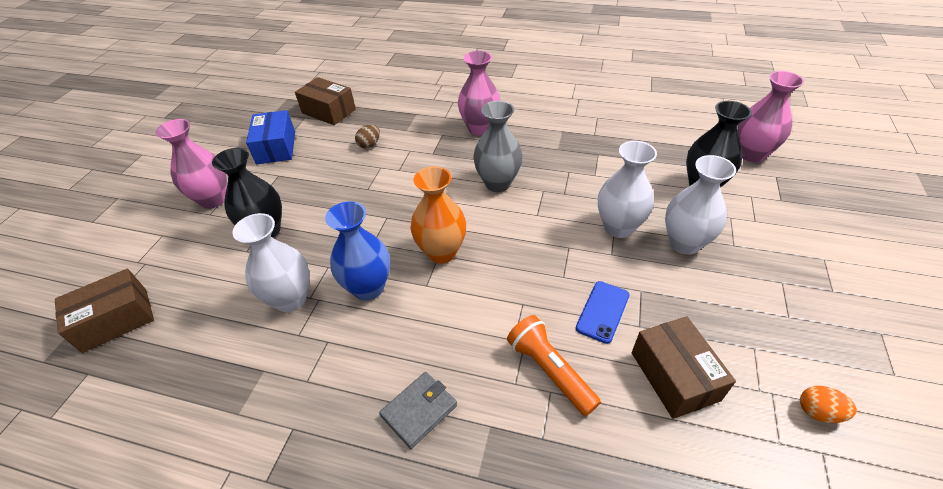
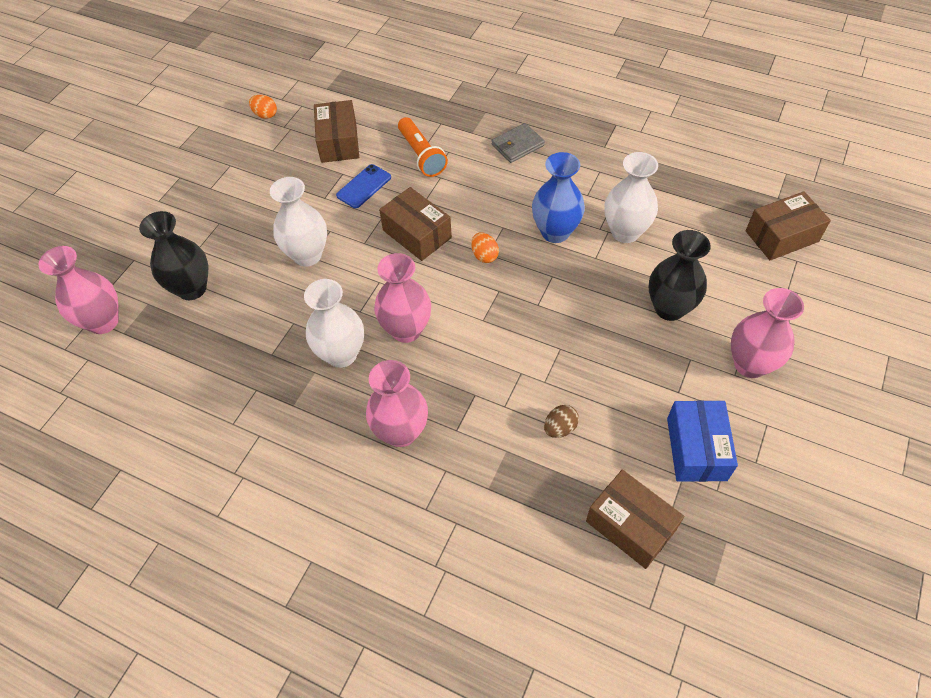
camera: 170 degrees left, 10 degrees up
(441, 252) = (484, 255): orange vase -> orange egg
(497, 183) = (406, 330): grey vase -> pink vase
(517, 264) = (417, 234): none -> brown box
(684, 243) = (259, 230): white vase -> white vase (341, 354)

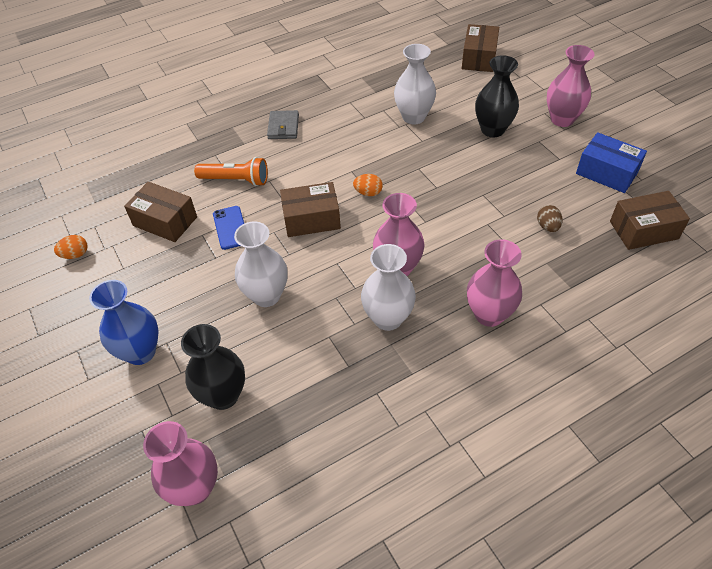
camera: 55 degrees left, 5 degrees down
(555, 232) = (382, 148): blue vase -> blue vase (140, 352)

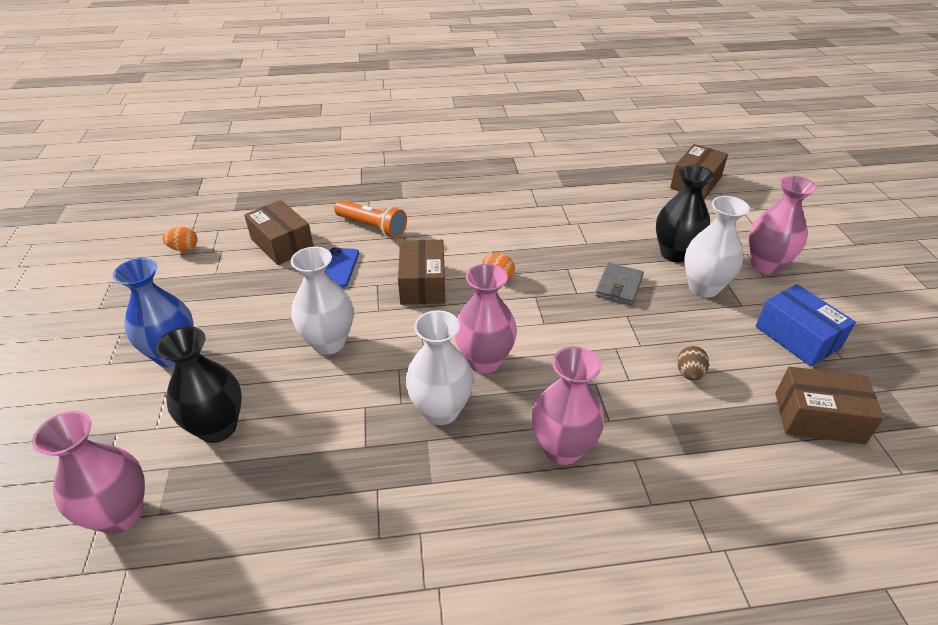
camera: 20 degrees right, 10 degrees down
(283, 127) = (449, 193): grey wallet -> grey wallet (619, 286)
(311, 219) = (423, 284): brown box -> brown box turned 75 degrees clockwise
(413, 117) = (590, 219): white vase -> white vase (703, 287)

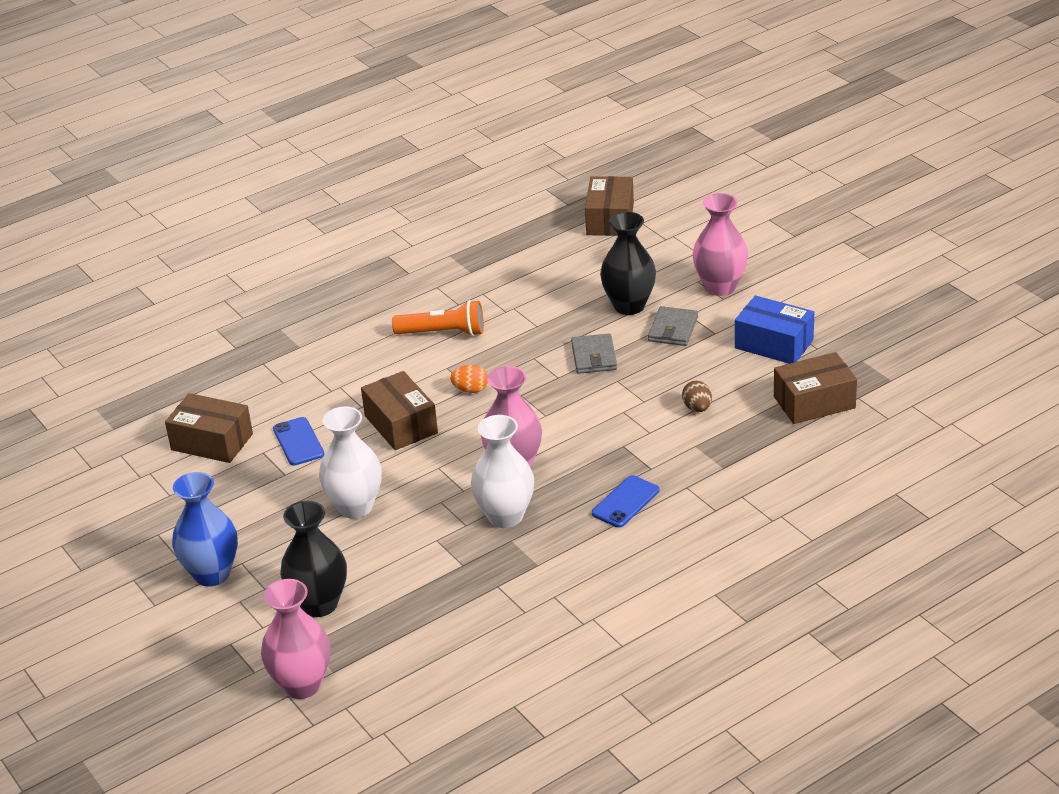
camera: 25 degrees left, 5 degrees down
(184, 249) = (104, 486): orange egg -> none
(372, 227) = (296, 390): orange flashlight -> orange flashlight (443, 333)
(562, 448) = (625, 502): pink vase -> blue phone
(703, 287) = (673, 329): white vase -> grey wallet

